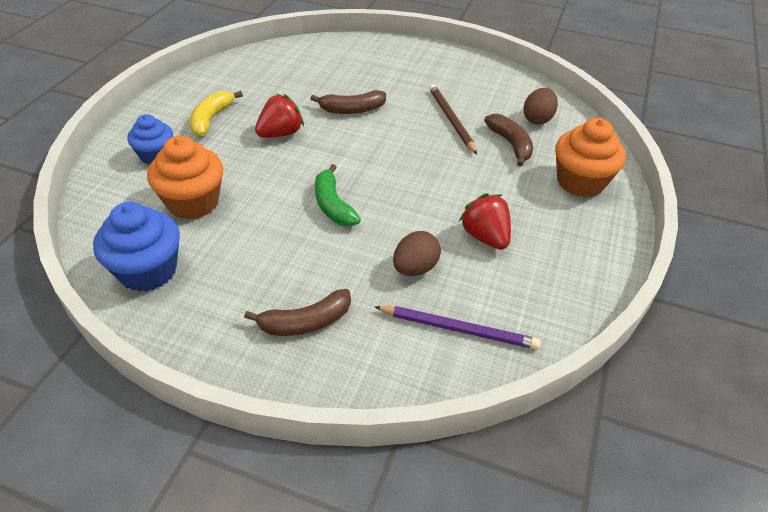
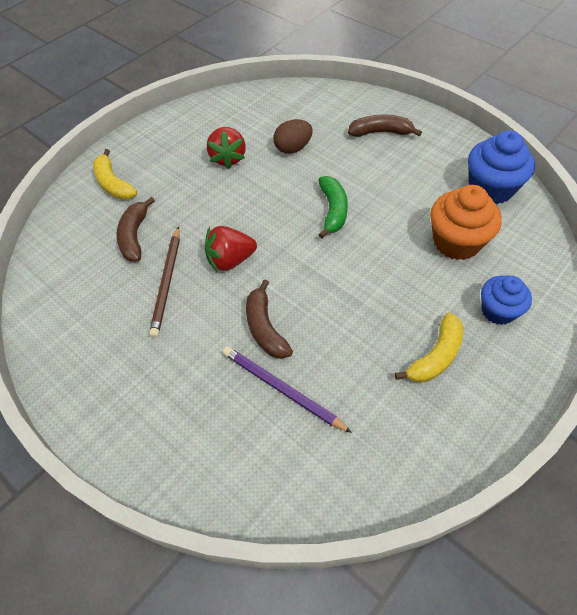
camera: 155 degrees left, 10 degrees up
(280, 133) = (358, 310): red strawberry -> red strawberry (230, 260)
(352, 110) = (265, 328): brown banana -> brown banana turned 120 degrees counterclockwise
(458, 329) = (287, 110): purple pencil -> purple pencil (282, 390)
(537, 119) = (79, 261): brown egg -> none
(580, 182) = (113, 184): orange cupcake -> yellow banana

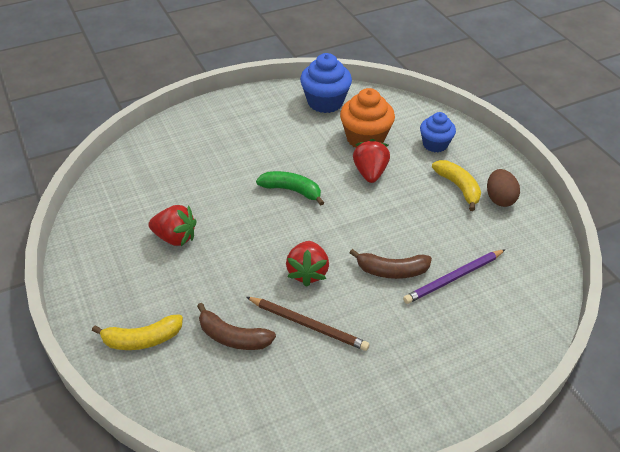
camera: 70 degrees left, 10 degrees down
(293, 148) = (198, 190): brown egg -> brown egg (499, 199)
(380, 132) = (221, 132): brown banana -> none
(402, 264) = (370, 173): none -> red strawberry

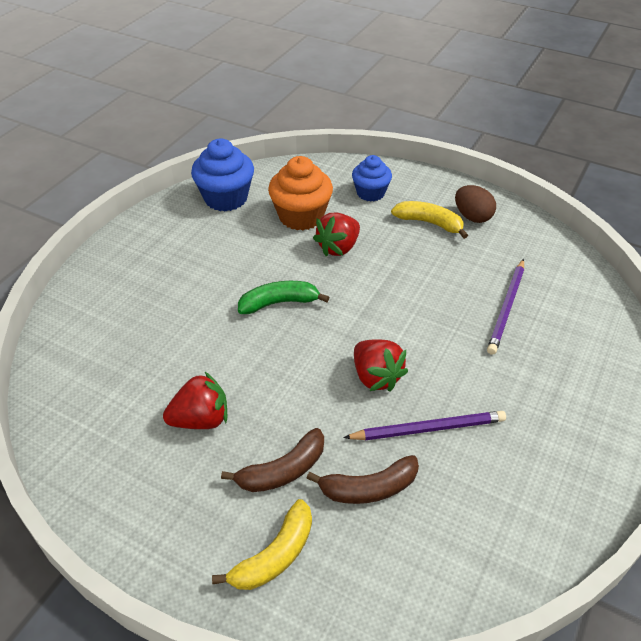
camera: 35 degrees left, 0 degrees up
(308, 324) = (427, 428): brown pencil -> purple pencil
(370, 173) = (338, 248): red strawberry -> red strawberry turned 105 degrees counterclockwise
(392, 271) = (450, 331): brown banana -> brown banana (283, 470)

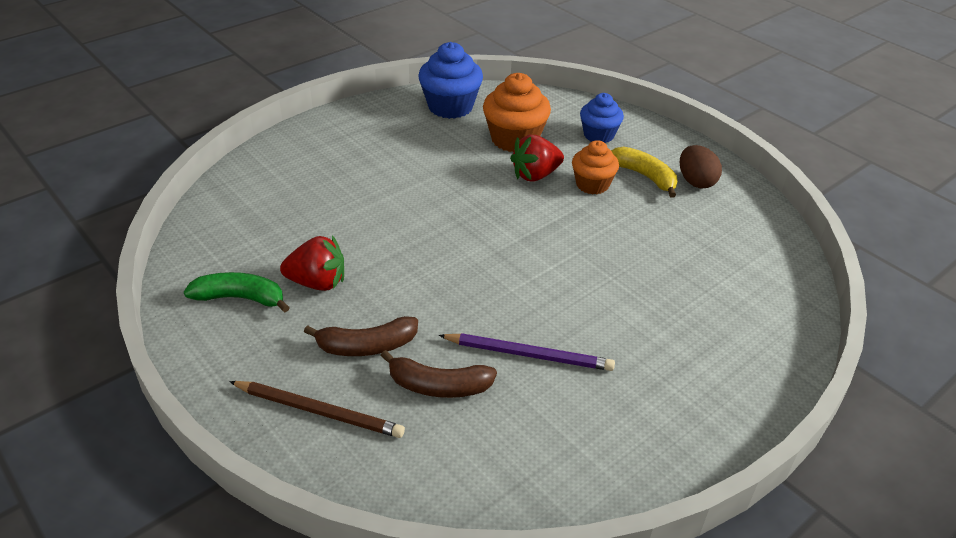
camera: 20 degrees right, 5 degrees down
(275, 555) = (318, 411): yellow banana -> brown pencil
(279, 303) = (447, 207): green banana -> green banana (240, 298)
(376, 377) = (504, 295): red strawberry -> none
(391, 243) = (592, 185): none -> orange cupcake
(507, 307) = (681, 273): purple pencil -> none

